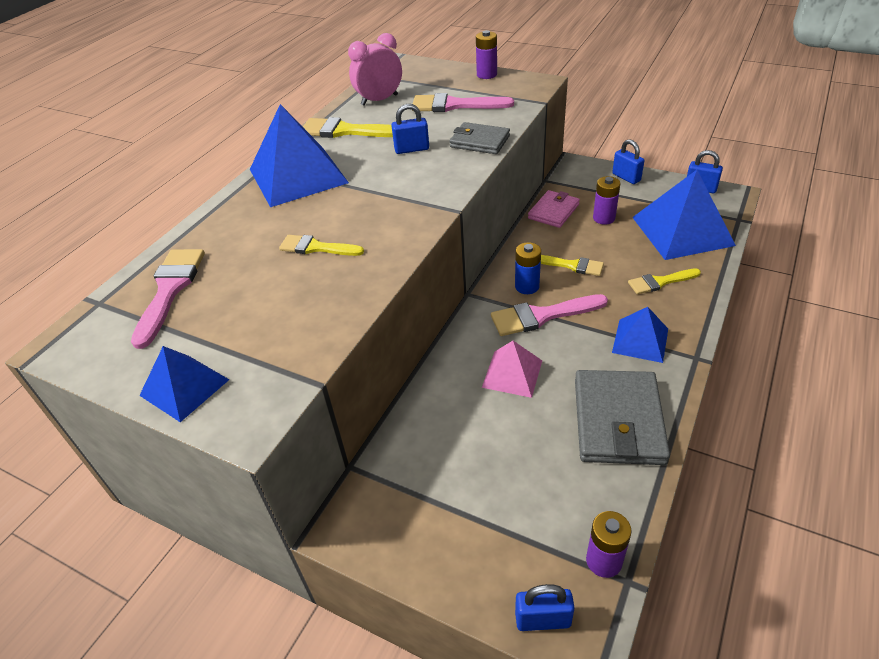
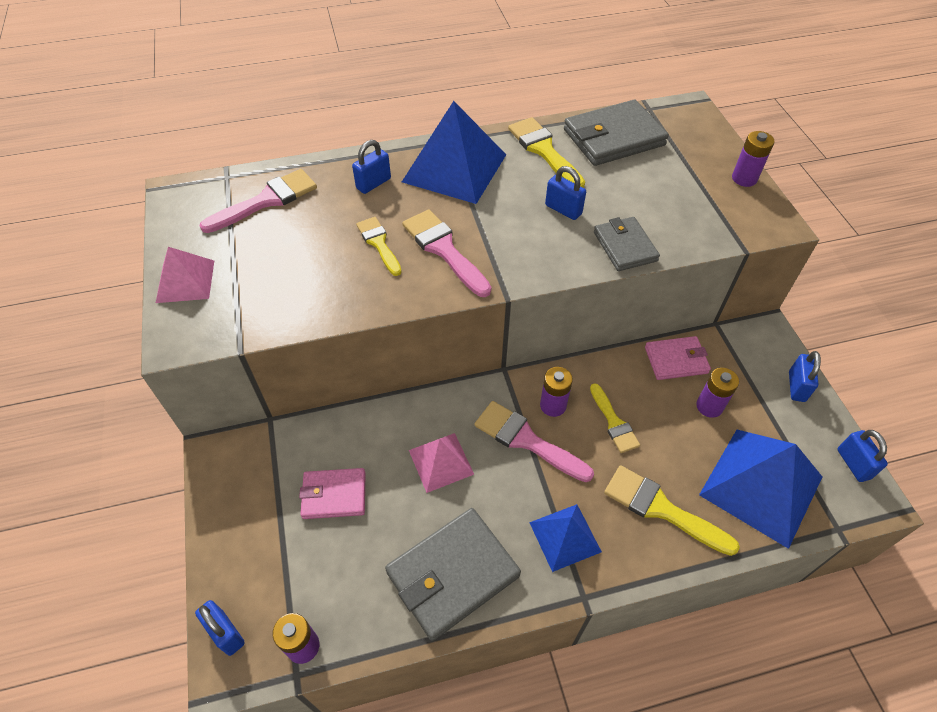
camera: 45 degrees right, 10 degrees up
(184, 387) = (185, 281): blue pyramid -> pink pyramid
(249, 221) = (373, 183): none -> blue padlock
(379, 100) = (613, 137): pink clock -> grey wallet
(454, 105) = (664, 191): pink brush -> pink brush (444, 250)
(476, 459) = (334, 495): none -> pink wallet
(527, 286) = (553, 405): blue battery -> purple battery
(660, 282) = (661, 509): yellow brush -> yellow brush, size x1.54

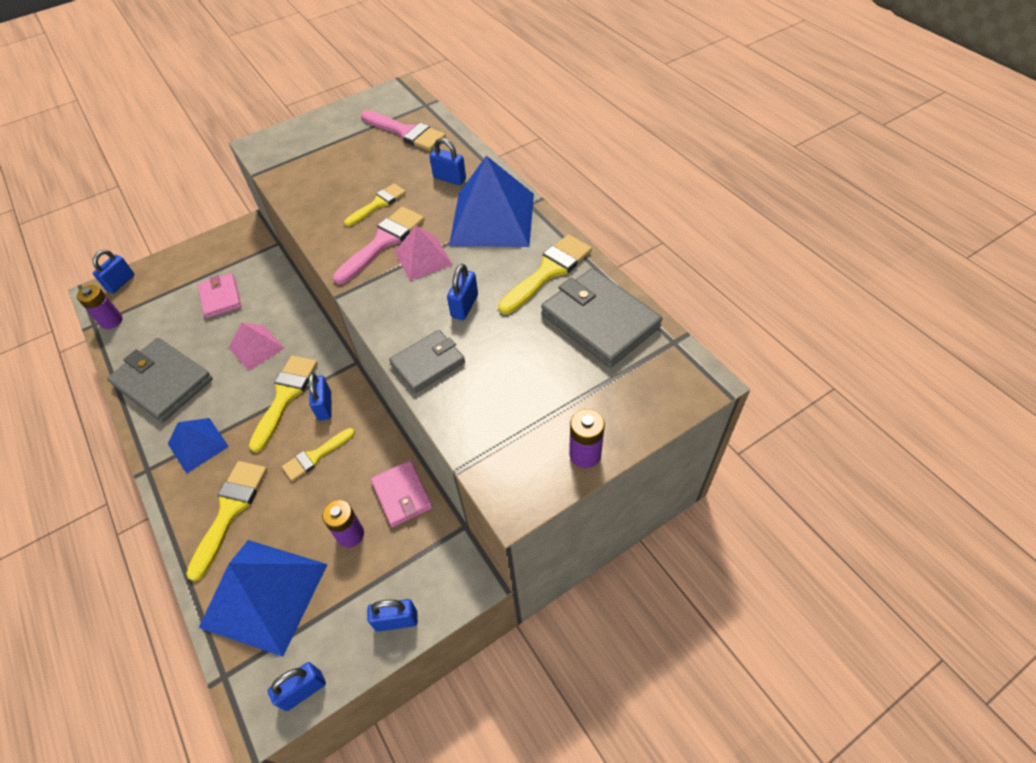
camera: 75 degrees right, 0 degrees up
(185, 281) = (311, 128): pink pyramid -> pink pyramid (423, 258)
(526, 440) = (285, 396): pink brush -> yellow brush
(553, 405) = (325, 406): purple battery -> blue padlock

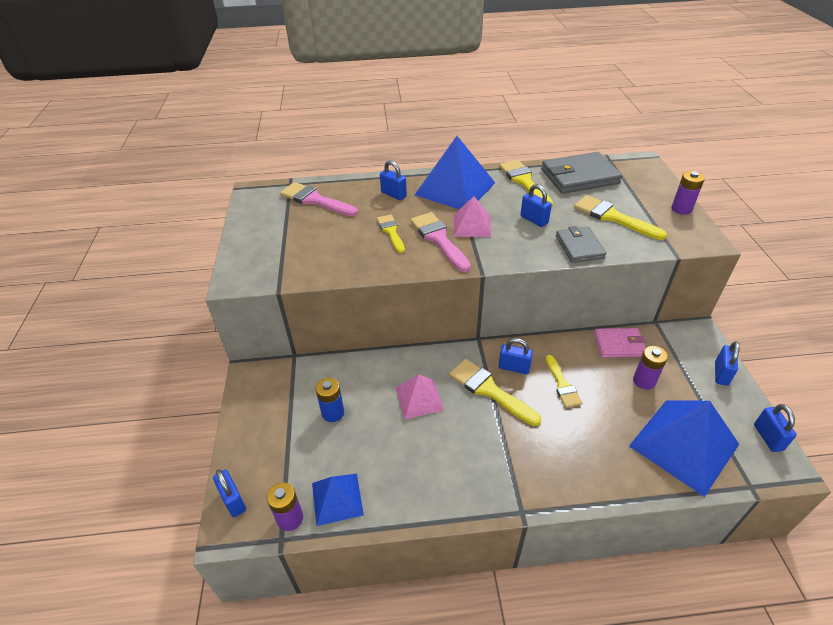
camera: 65 degrees left, 10 degrees down
(163, 382) = (416, 481): grey wallet -> none
(198, 445) = (511, 464): blue pyramid -> blue pyramid (337, 499)
(220, 298) = (333, 413): pink wallet -> blue battery
(230, 511) = (595, 453): yellow brush -> yellow brush (613, 217)
(406, 132) = (315, 200): pink brush -> pink brush turned 120 degrees counterclockwise
(449, 178) = (393, 194): blue padlock -> blue padlock turned 75 degrees clockwise

